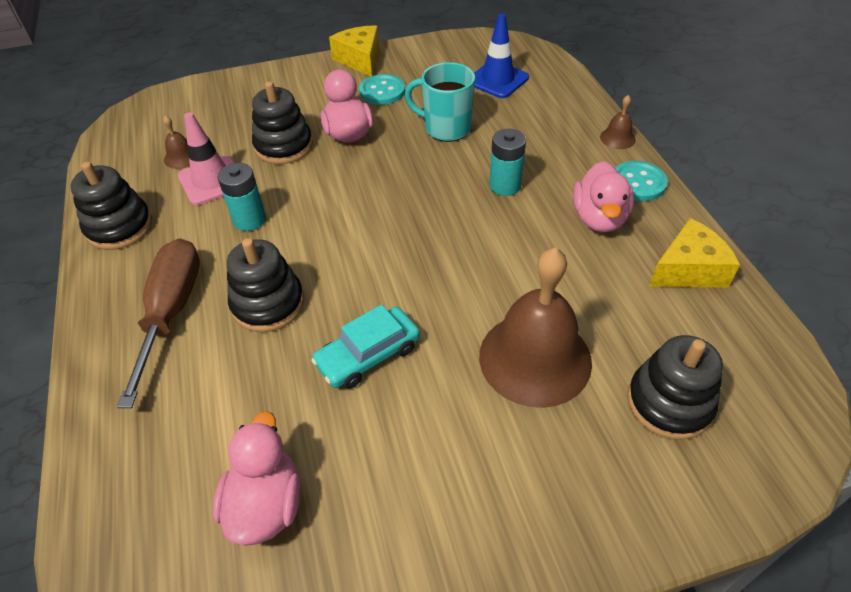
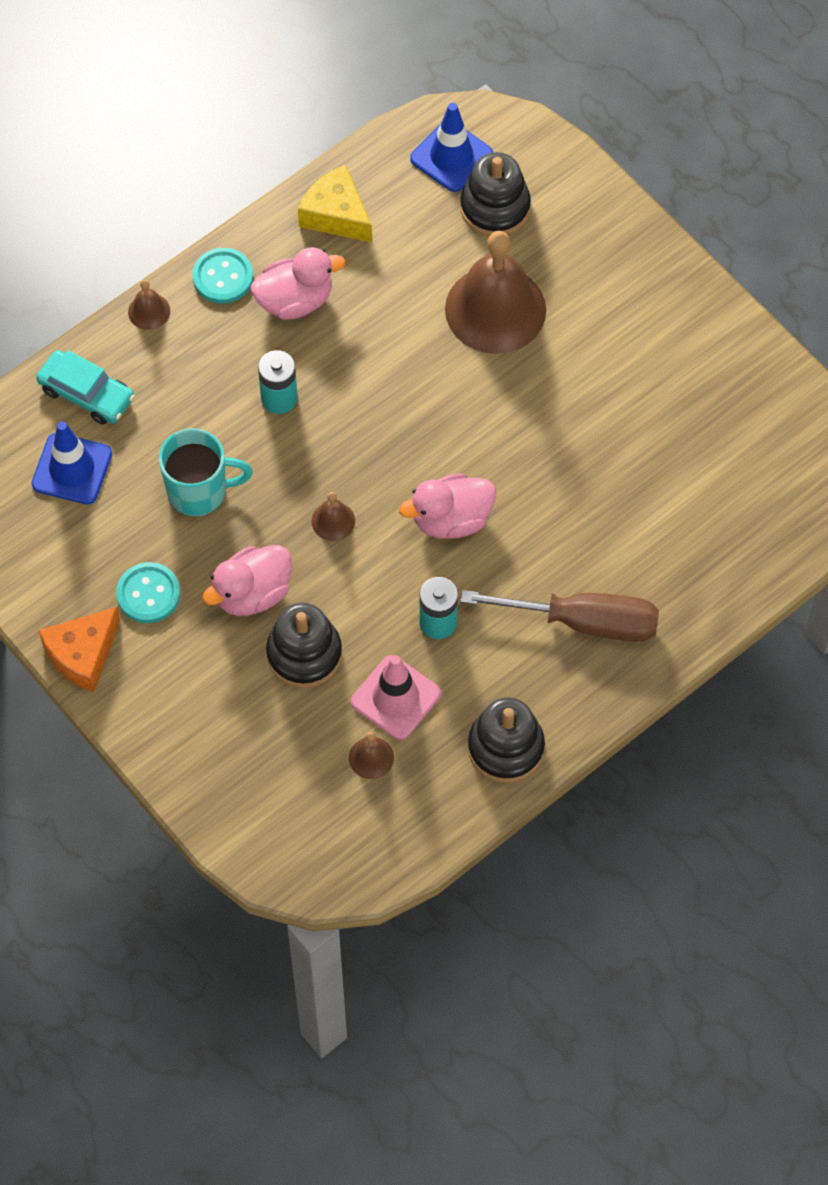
camera: 115 degrees left, 15 degrees up
(171, 312) = (584, 622): brown screwdriver -> brown screwdriver turned 150 degrees counterclockwise
(266, 504) = (712, 445): pink duck -> pink duck (451, 519)
(268, 303) = (536, 544): black stacking toy -> none
(360, 59) = (82, 654): yellow cheese -> orange cheese
(368, 355) = (552, 435): turquoise car -> turquoise car (86, 394)
(377, 187) = (333, 521): none -> brown bell
(446, 128) = (199, 491): turquoise mug -> turquoise mug turned 90 degrees counterclockwise
(750, 385) = (451, 156): none -> blue traffic cone

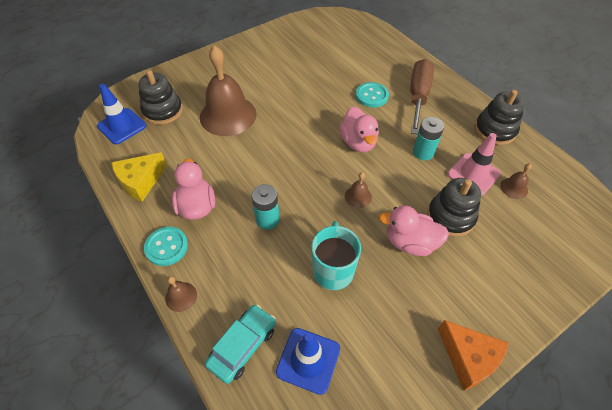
camera: 85 degrees left, 10 degrees down
(148, 594) = (414, 308): turquoise button -> turquoise button (372, 96)
(252, 593) = (410, 242): pink duck -> pink duck turned 135 degrees clockwise

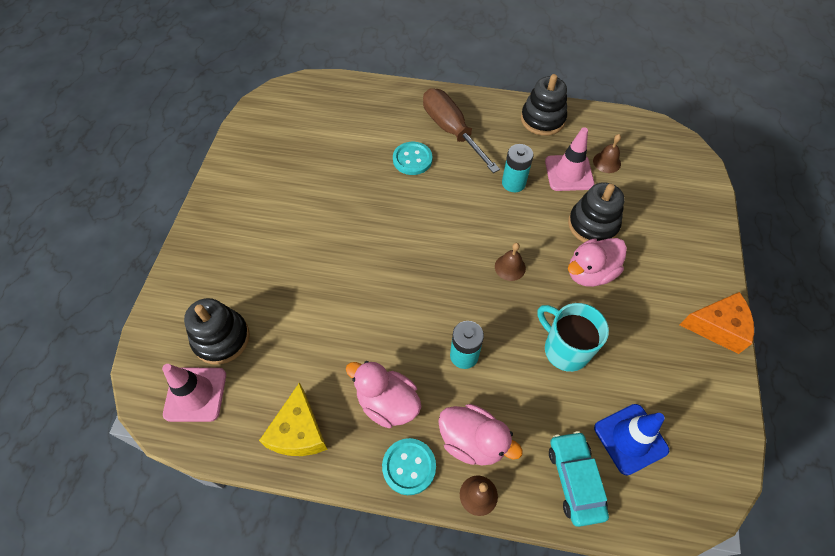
camera: 45 degrees left, 5 degrees up
(122, 126) = (195, 394): blue traffic cone -> pink traffic cone
(228, 115) = (300, 286): brown bell -> none
(358, 142) = (453, 216): pink duck -> pink duck (472, 441)

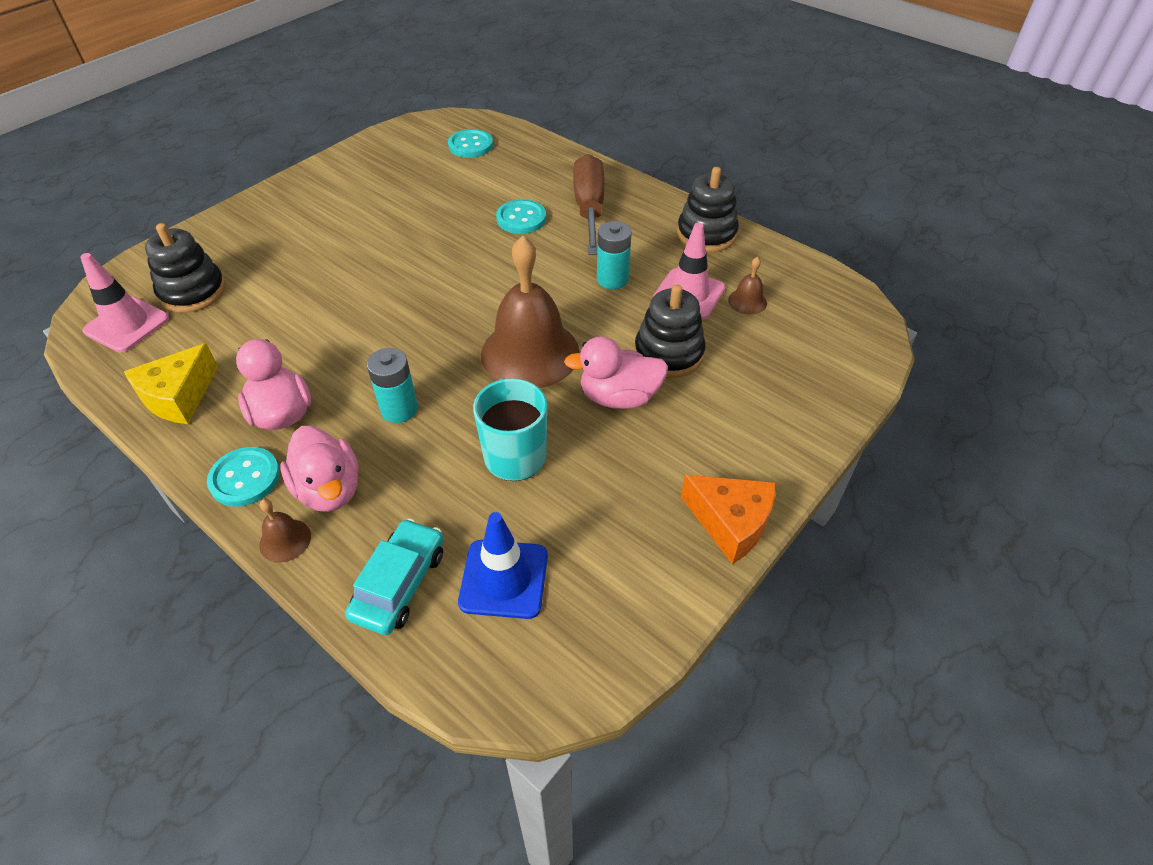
camera: 30 degrees right, 10 degrees down
(320, 109) = (470, 145): none -> turquoise button
(510, 267) = (530, 353): brown bell -> brown bell, size x2.40

